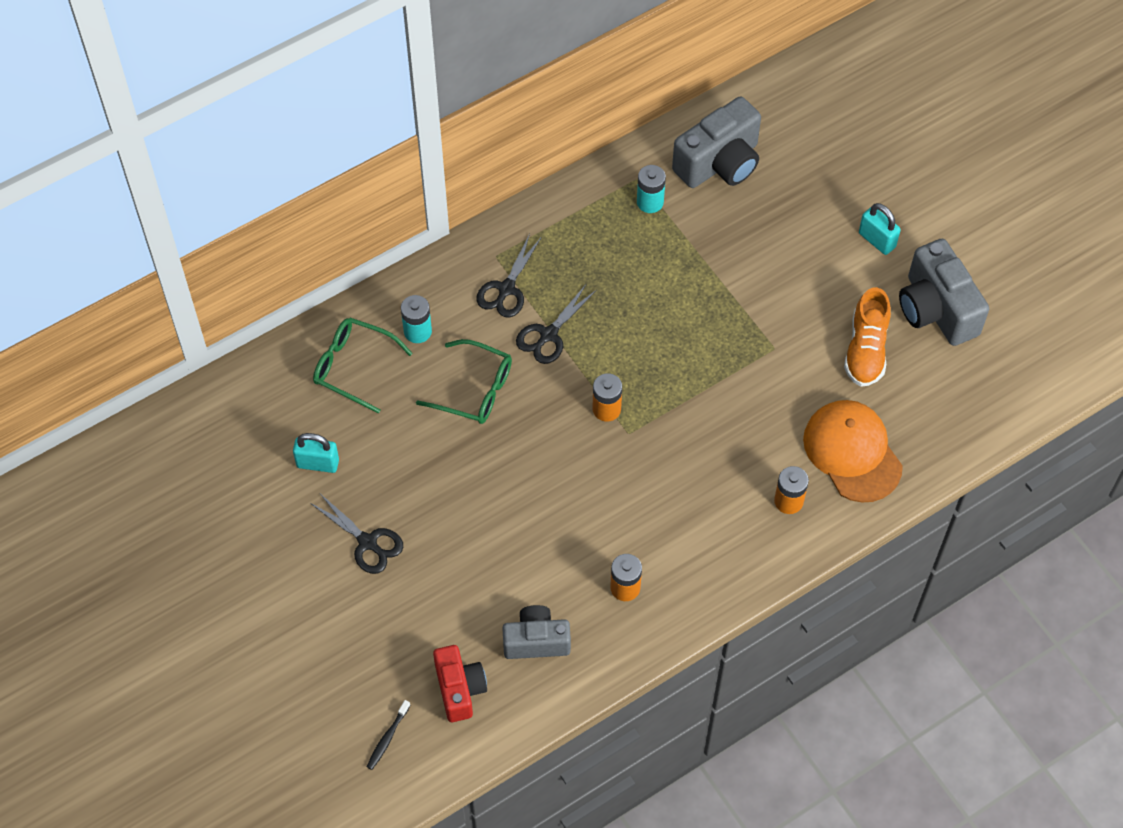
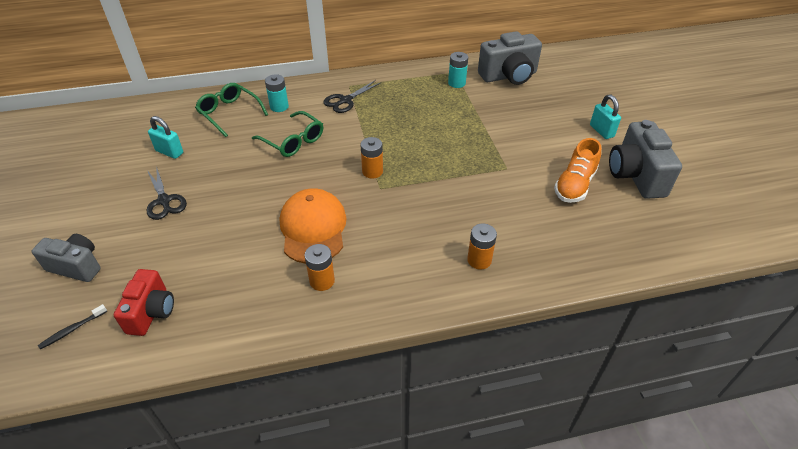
camera: 20 degrees right, 15 degrees down
(536, 641) = (232, 297): grey camera -> grey camera (76, 266)
(548, 335) = (357, 126): black scissors -> none
(852, 452) = (543, 242): orange cap -> orange cap (313, 228)

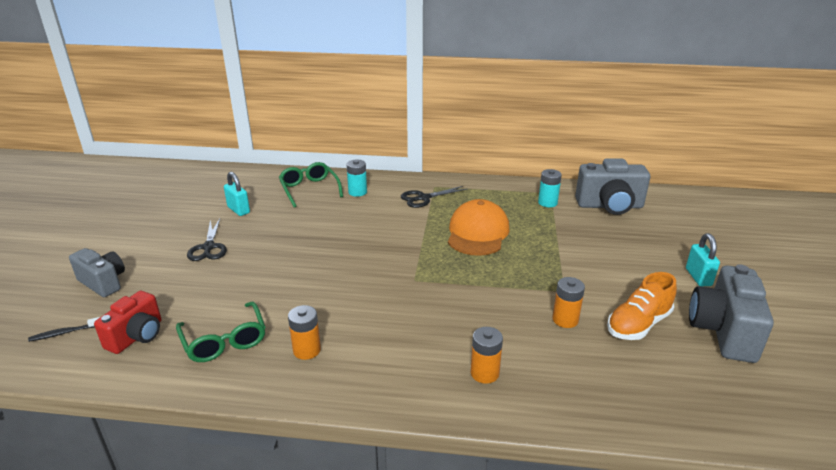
camera: 20 degrees right, 15 degrees down
(293, 141) = (353, 222): green glasses -> green glasses (225, 341)
(313, 228) = (327, 301): orange cap -> orange cap (477, 233)
(372, 171) = (415, 263): orange battery -> orange battery (565, 320)

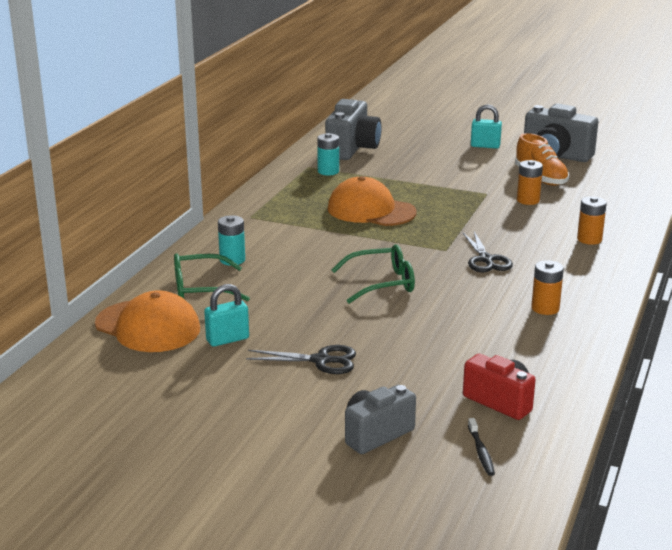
camera: 75 degrees left, 5 degrees down
(225, 341) = (521, 349): green glasses -> green glasses (383, 283)
(254, 183) = (148, 326): none -> orange cap
(423, 198) = (276, 225): black scissors -> black scissors (486, 260)

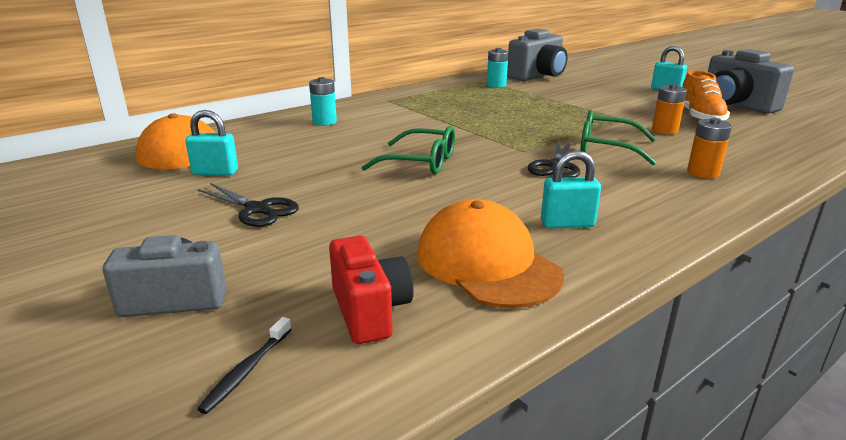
camera: 30 degrees right, 0 degrees up
(200, 289) = (264, 134): green glasses -> green glasses (606, 148)
(371, 210) = (494, 112): orange cap -> orange cap (487, 263)
(545, 308) = (567, 224): orange battery -> turquoise padlock

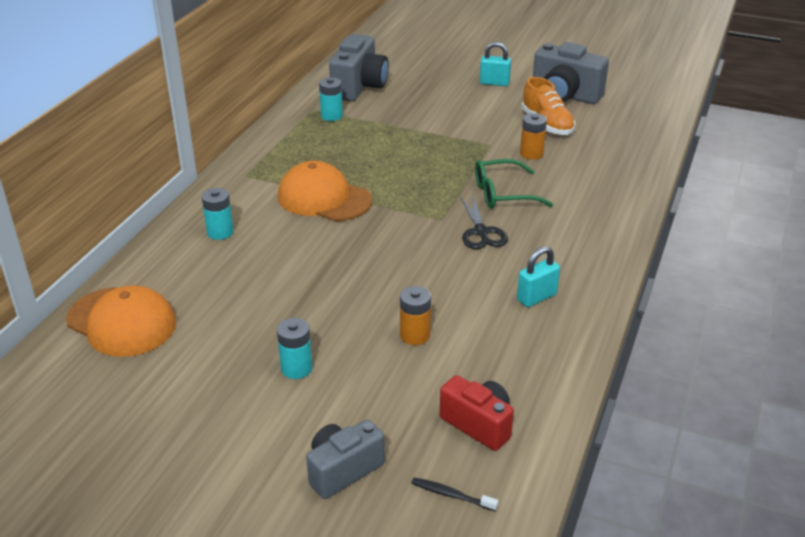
camera: 30 degrees left, 10 degrees up
(215, 172) = (202, 339): turquoise padlock -> none
(247, 370) = (451, 495): black toothbrush -> black toothbrush turned 120 degrees clockwise
(257, 209) = (296, 368): black scissors -> turquoise battery
(421, 162) = (372, 263): green glasses -> none
(487, 263) = (514, 356): orange cap -> orange cap (324, 198)
(703, 173) = (590, 205): orange battery -> orange battery (415, 335)

